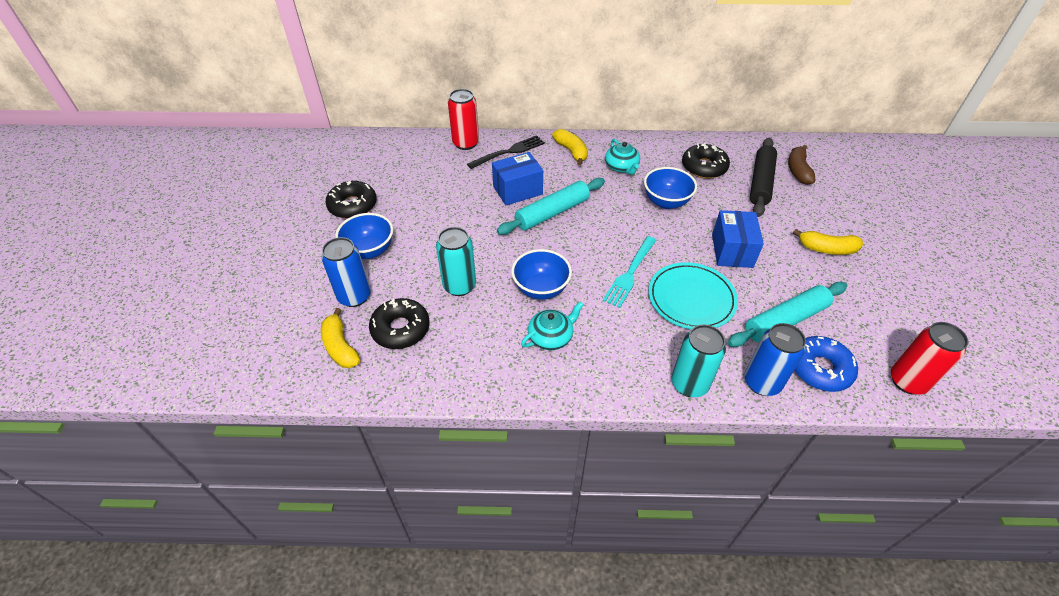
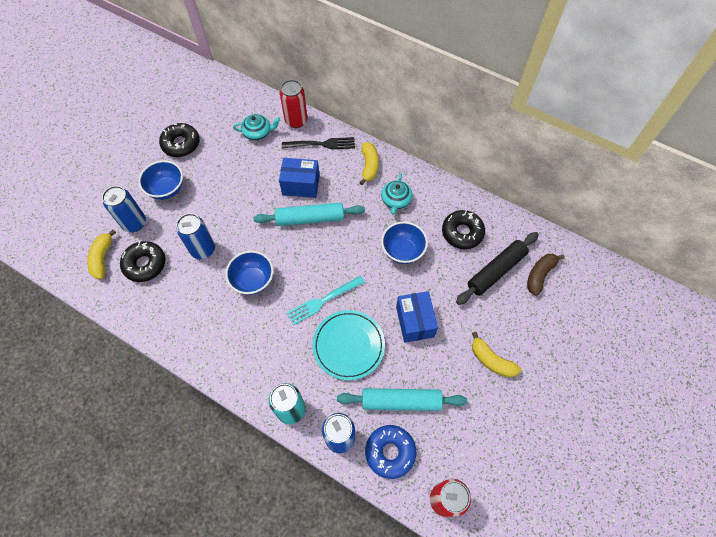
camera: 30 degrees right, 15 degrees up
(459, 286) = (203, 249): turquoise can -> blue can
(551, 337) = (231, 322): turquoise teapot -> turquoise teapot (258, 133)
(732, 251) = (414, 322): blue box -> blue box turned 45 degrees counterclockwise

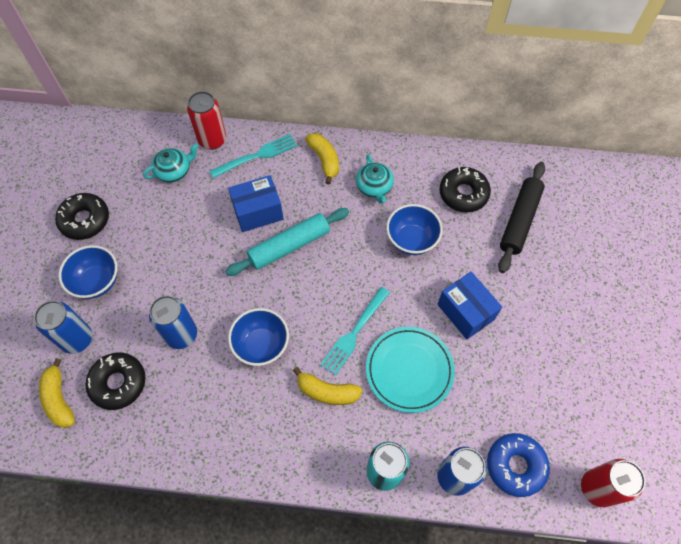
camera: 25 degrees left, 0 degrees up
(321, 144) = (257, 156): black fork -> turquoise fork
(401, 401) = (497, 405): turquoise rolling pin -> none
(491, 360) = (565, 317): yellow banana -> yellow banana (327, 391)
(540, 275) = (565, 206): brown banana -> none

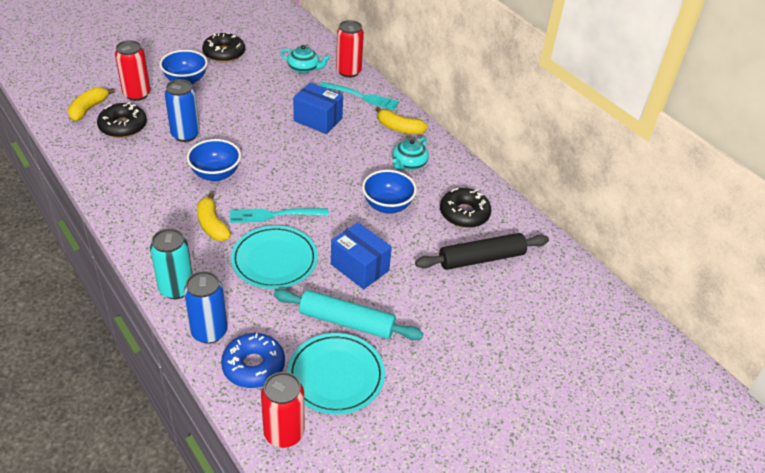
camera: 45 degrees right, 20 degrees down
(77, 339) = (137, 94): blue can -> red can
(289, 246) = (308, 147): turquoise rolling pin -> turquoise rolling pin (347, 322)
(324, 160) = (399, 128): yellow banana -> yellow banana turned 90 degrees clockwise
(465, 312) = (359, 267): blue box -> blue box turned 60 degrees counterclockwise
(566, 411) = (336, 376): none -> turquoise plate

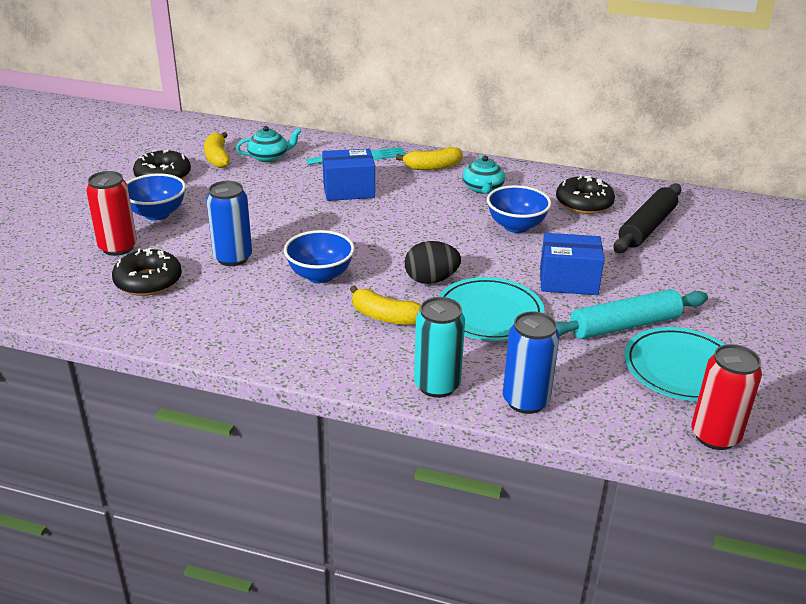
camera: 35 degrees left, 10 degrees down
(88, 109) = (78, 284): yellow banana -> yellow banana (217, 158)
(253, 366) = (607, 403): blue donut -> none
(274, 215) = (431, 280): turquoise fork -> black egg
(348, 72) = (317, 143): red can -> none

